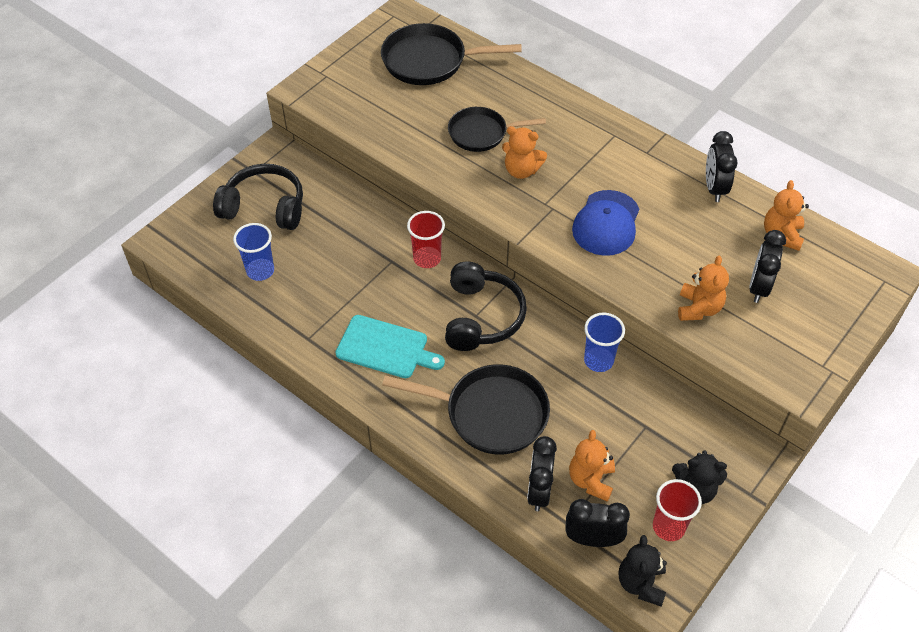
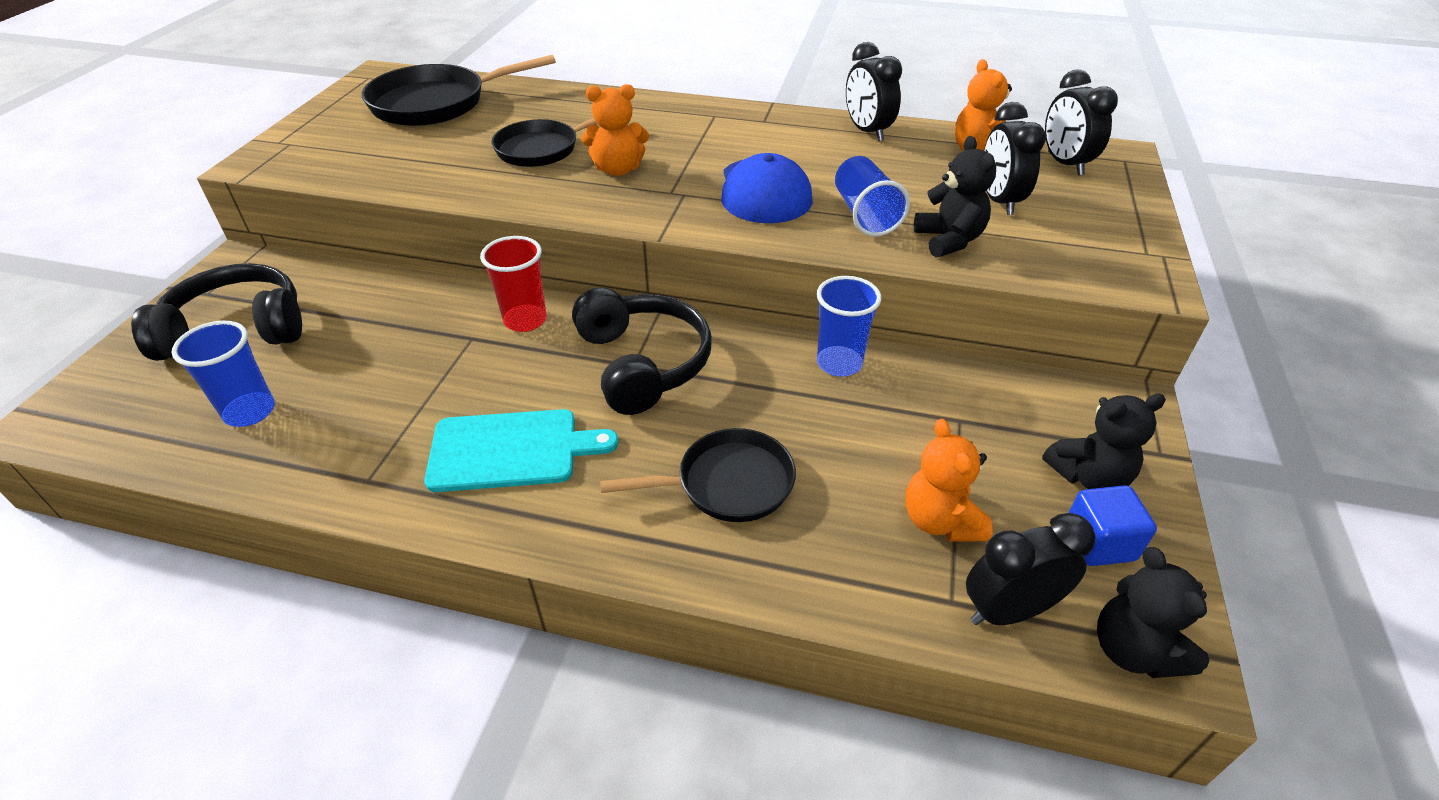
camera: 25 degrees left, 10 degrees down
(490, 413) = (727, 483): black pan -> black pan, size x0.66
(539, 491) = (875, 569): black clock -> black clock (1064, 164)
(659, 267) = (865, 215): none -> blue cup
(668, 527) = (1098, 542): red cup -> blue cube
(698, 308) = (949, 240): orange teddy bear -> black teddy bear

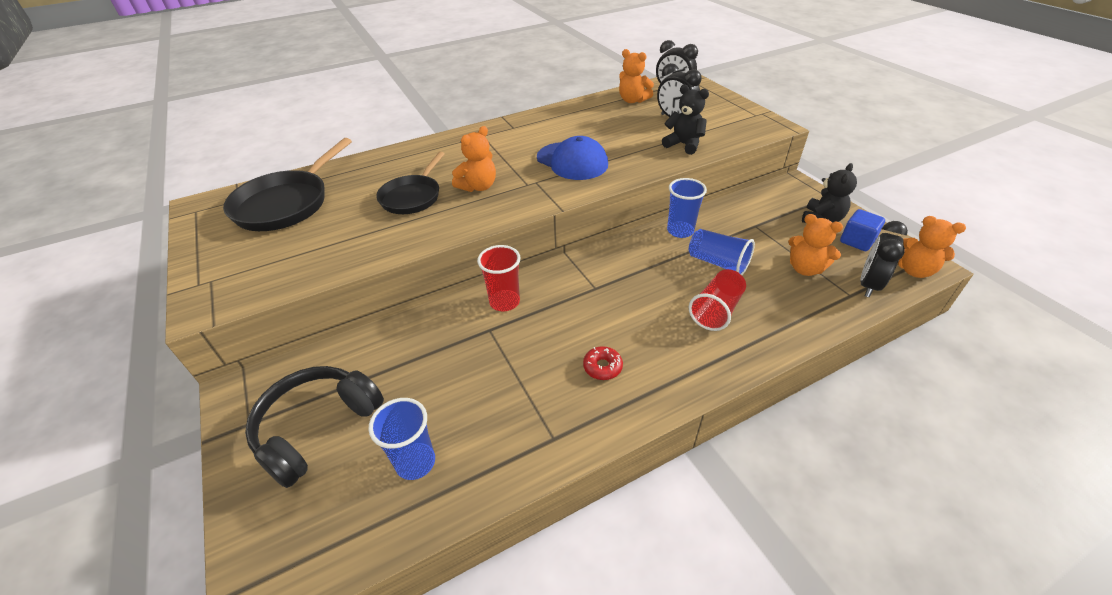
camera: 40 degrees left, 0 degrees up
(511, 450) = (602, 367): turquoise cutting board -> red donut
(643, 363) = (599, 284): black headphones -> none
(727, 483) = (716, 310): black pan -> red cup
(865, 215) = (634, 150): blue cup -> blue cup (718, 263)
(867, 131) = (571, 112): black clock -> none
(1133, 650) = (914, 270): black teddy bear -> orange teddy bear

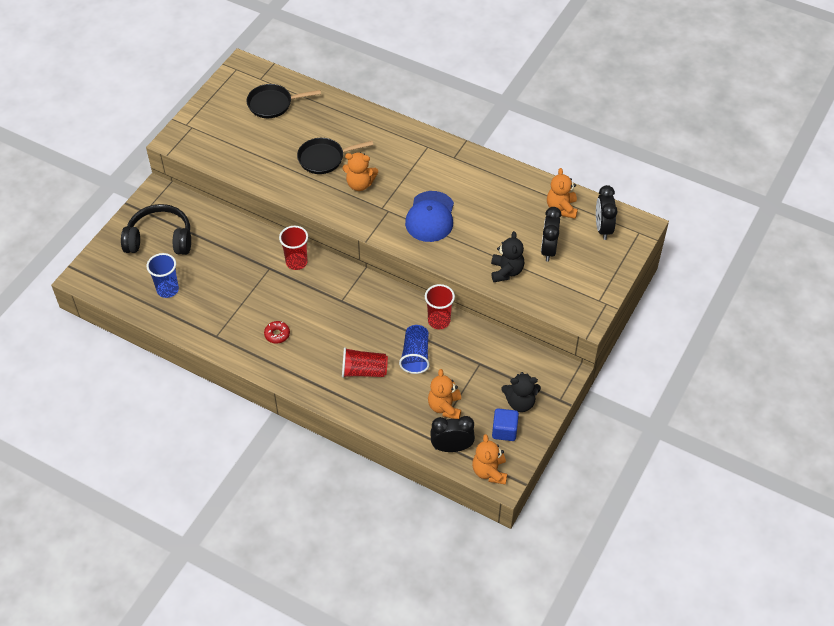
camera: 55 degrees right, 10 degrees up
(286, 203) = (273, 104): black pan -> black pan, size x0.66
(680, 231) = (439, 321): blue cup -> red cup

